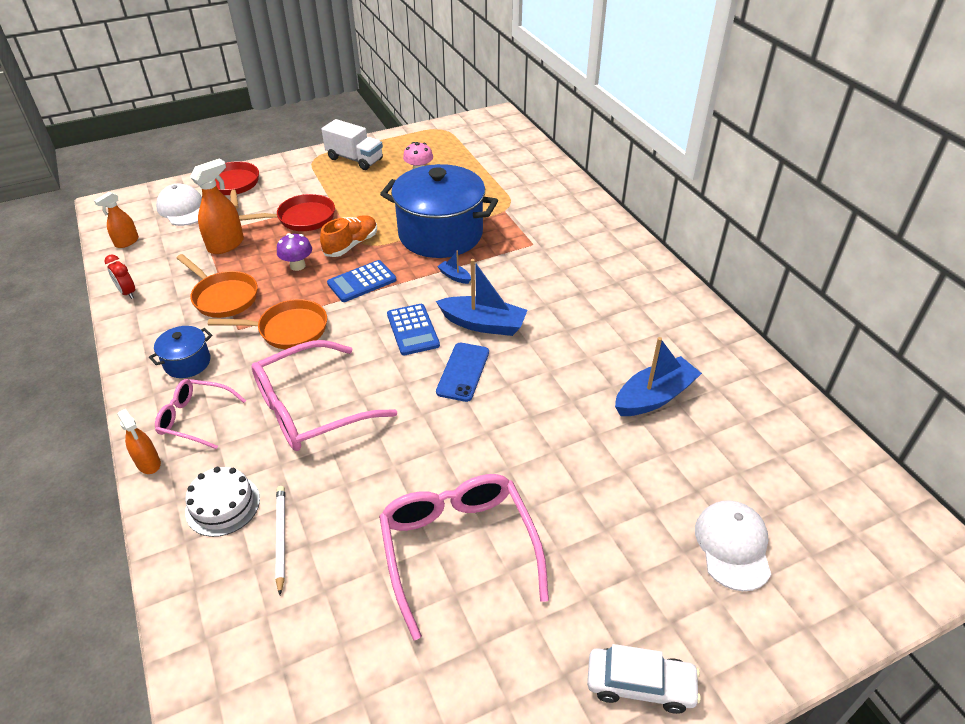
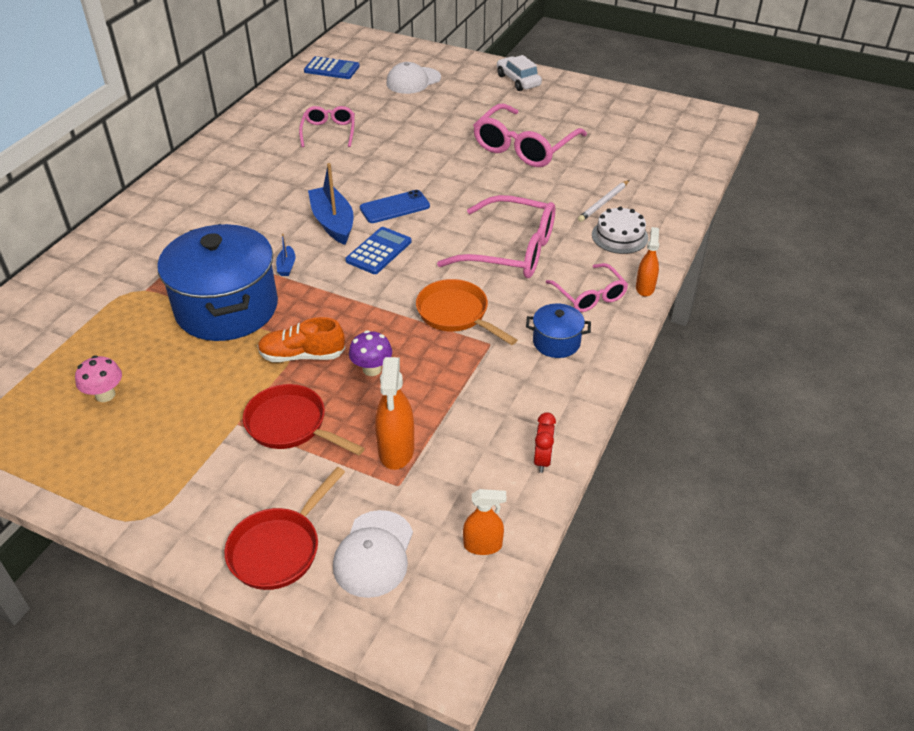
camera: 130 degrees left, 0 degrees up
(223, 297) = (467, 385): orange pan -> none
(226, 245) = (396, 450): orange spray bottle -> orange spray bottle turned 90 degrees counterclockwise
(355, 159) = (114, 473): white truck -> none
(362, 282) = (350, 313): blue calculator -> blue calculator (332, 69)
(654, 397) = (329, 132): blue boat -> pink glasses

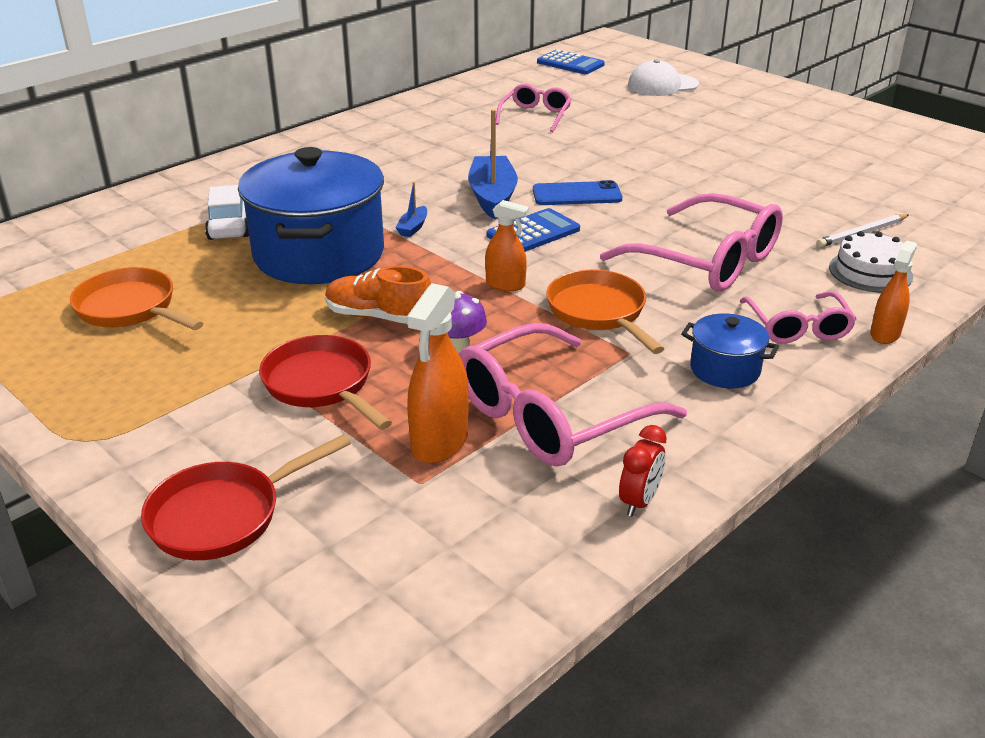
camera: 20 degrees right, 10 degrees down
(105, 395) = (130, 309): pink mushroom -> orange pan
(374, 554) = (341, 555): white cap -> none
(483, 545) = (499, 585): orange spray bottle -> orange spray bottle (505, 285)
(518, 80) = (797, 101): white car -> white car (229, 224)
(524, 147) = (775, 163): pink glasses -> pink glasses (550, 416)

